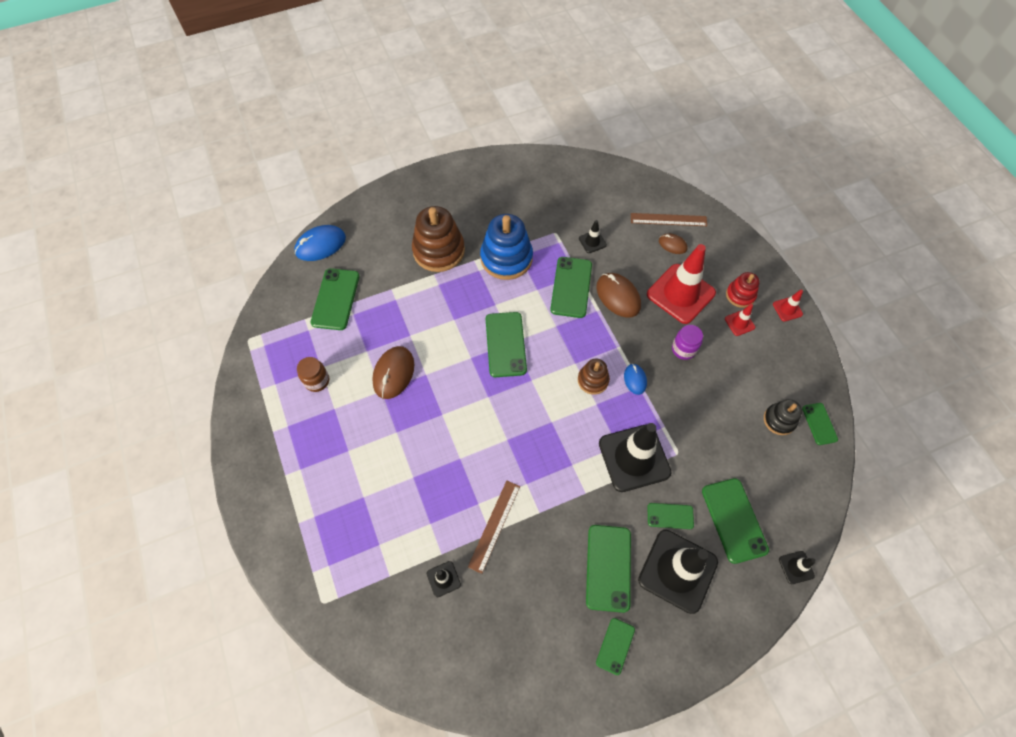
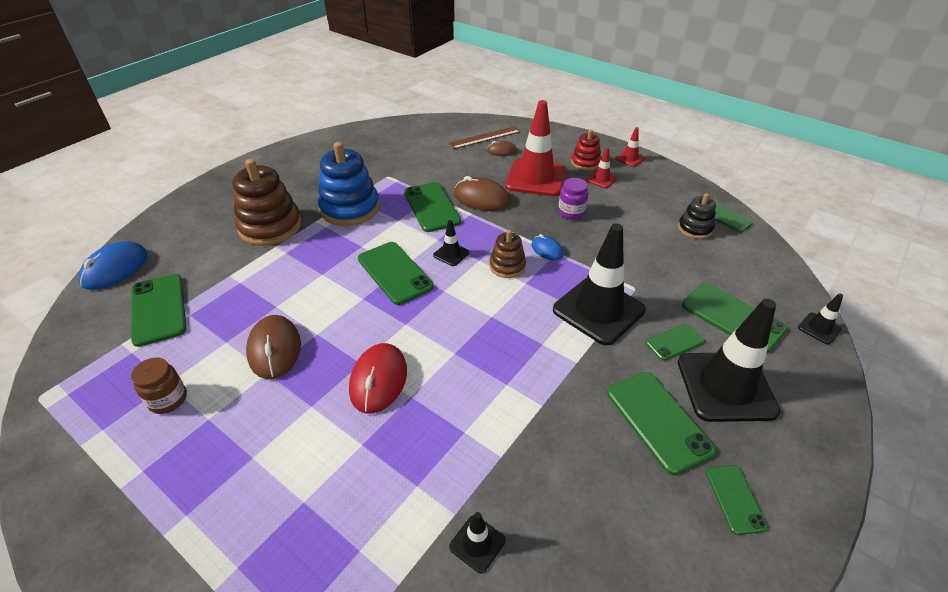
camera: 30 degrees left, 20 degrees down
(446, 434) = (378, 380): none -> red mouse
(494, 525) = (500, 445): brown ruler -> none
(592, 242) = (428, 171): black traffic cone -> black traffic cone (451, 254)

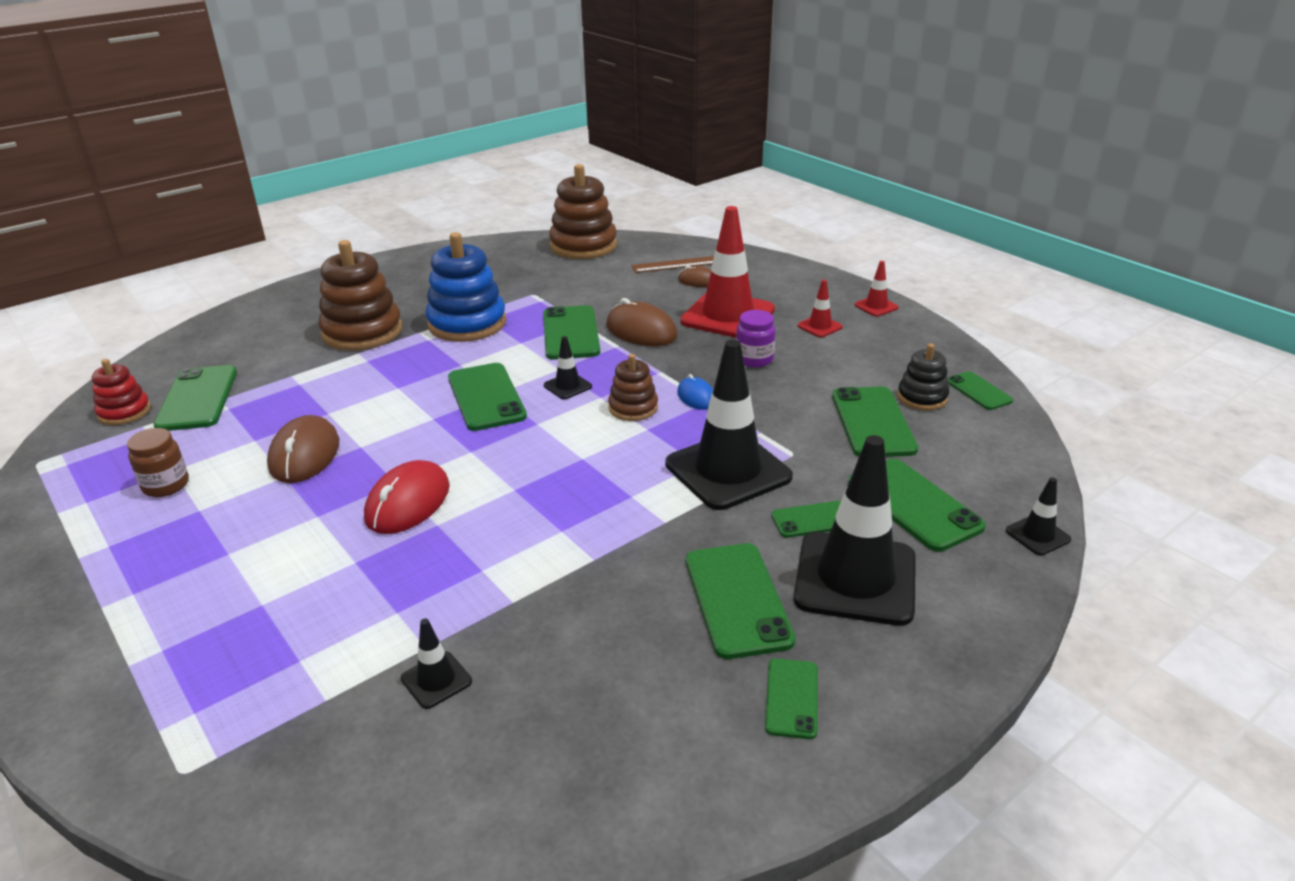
camera: 15 degrees right, 10 degrees down
(115, 269) = (170, 353): blue mouse -> none
(405, 130) = (583, 246): none -> brown stacking toy
(585, 162) = (808, 305): red stacking toy -> red stacking toy (124, 412)
(674, 254) = (873, 422): none -> green phone

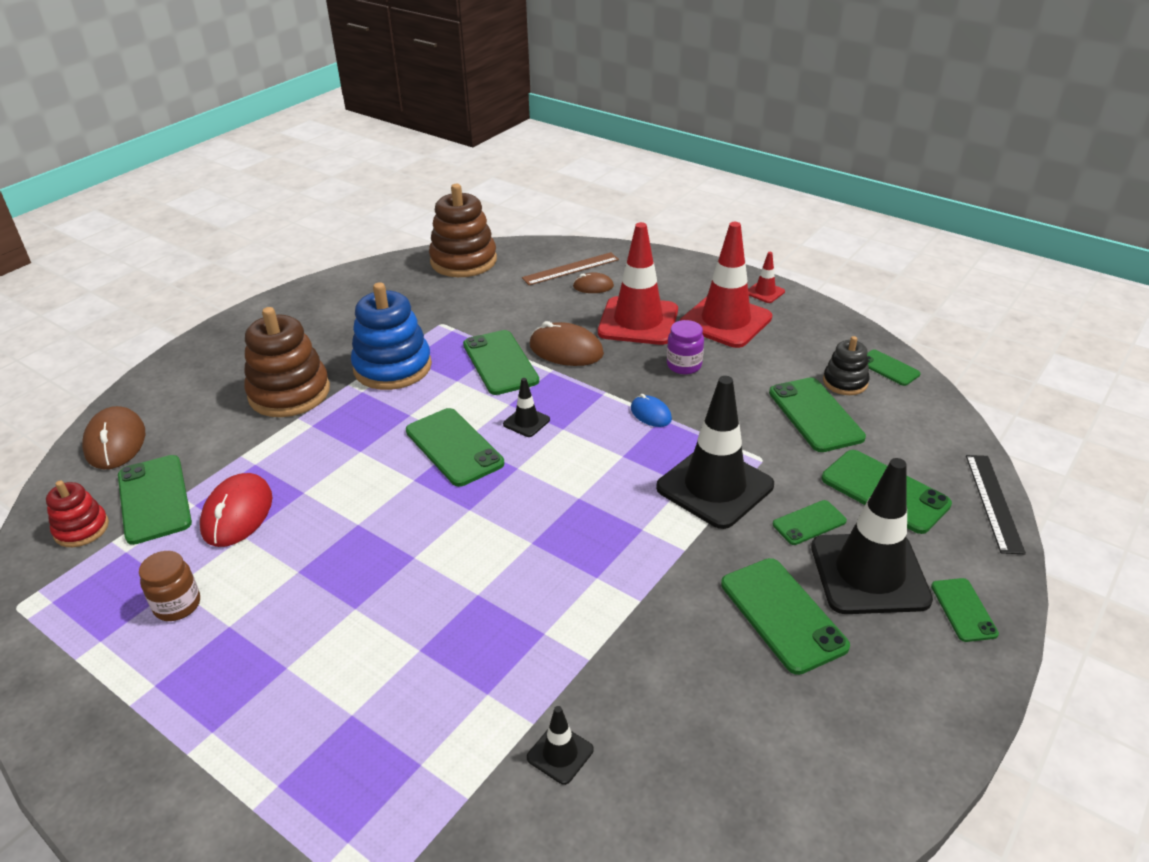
camera: 15 degrees left, 5 degrees up
(304, 455) = (305, 543): brown mouse -> brown mouse (115, 442)
(407, 502) = (437, 576): red mouse -> red mouse (237, 514)
(633, 408) = (599, 435): brown stacking toy -> none
(791, 698) = (869, 699): green phone -> green phone (963, 610)
(819, 326) = (725, 321): red traffic cone -> red traffic cone, size x2.29
(1037, 535) = (993, 502): black traffic cone -> black ruler

